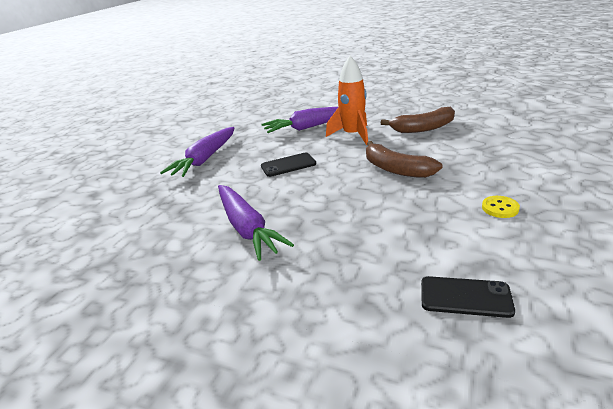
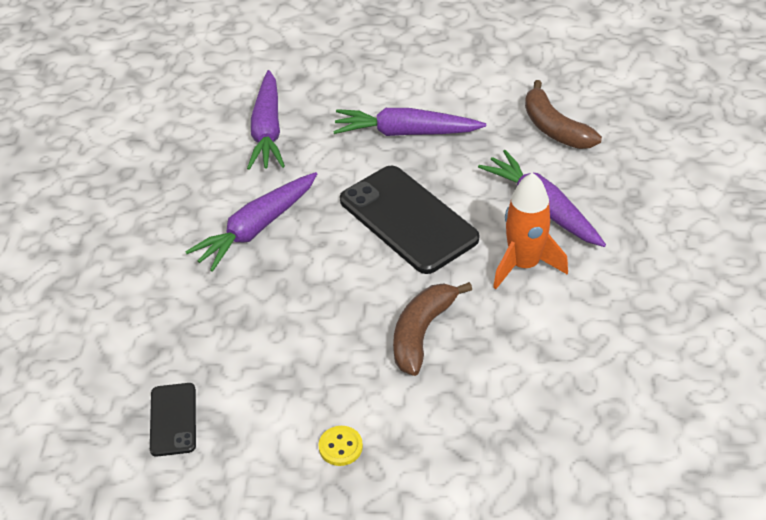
camera: 70 degrees right, 15 degrees up
(136, 214) = (267, 130): none -> purple carrot
(288, 165) = (408, 219): black phone -> black phone, size x1.97
(423, 128) = (576, 347): brown banana -> brown banana (554, 128)

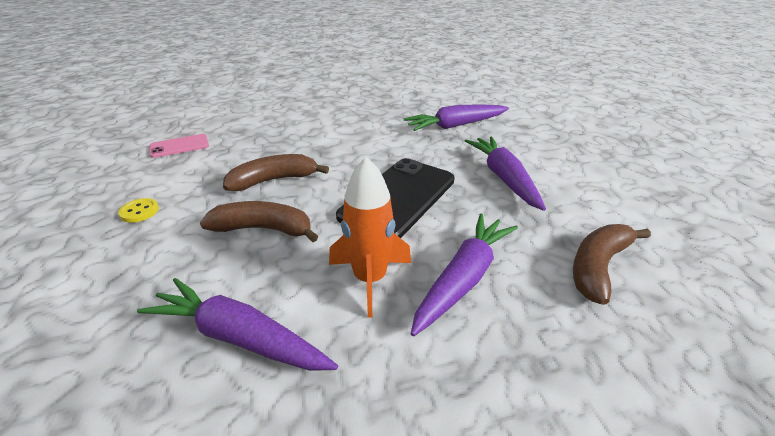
camera: 70 degrees right, 10 degrees down
(173, 419) = (179, 146): black phone -> pink phone
(256, 228) = (356, 140): purple carrot -> purple carrot (239, 337)
(323, 318) = (274, 180): none -> brown banana

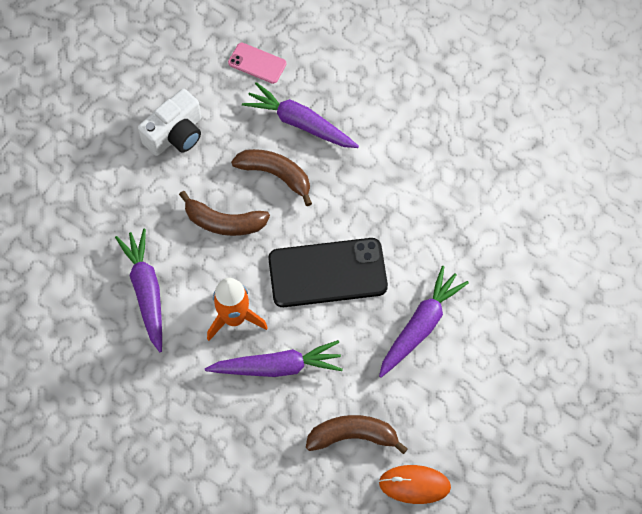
camera: 50 degrees right, 30 degrees up
(139, 211) = (176, 134): yellow button -> white camera
(263, 229) = (224, 222): brown banana -> brown banana turned 135 degrees clockwise
(456, 125) = (487, 233): purple carrot -> purple carrot (300, 123)
(687, 254) = (414, 485): none -> orange mouse

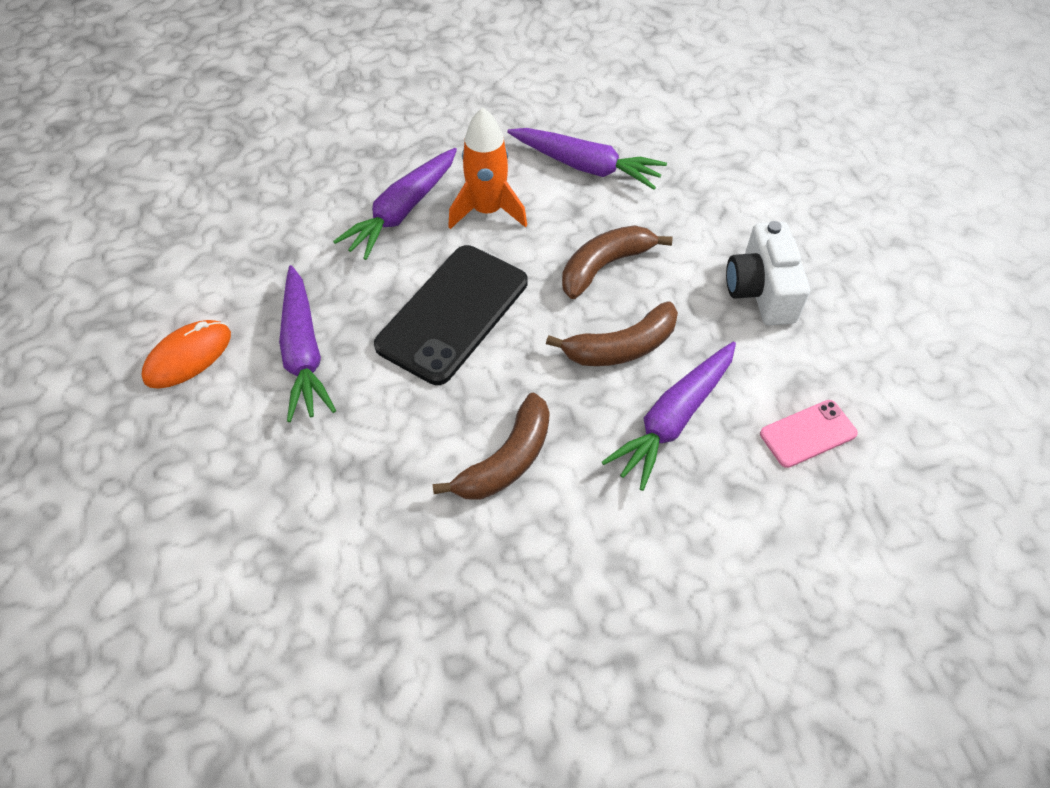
camera: 130 degrees right, 10 degrees down
(300, 123) = (673, 419): purple carrot -> purple carrot turned 150 degrees clockwise
(353, 436) = (272, 222): brown banana -> brown banana (507, 460)
(414, 485) = (173, 235): orange mouse -> orange mouse (188, 357)

